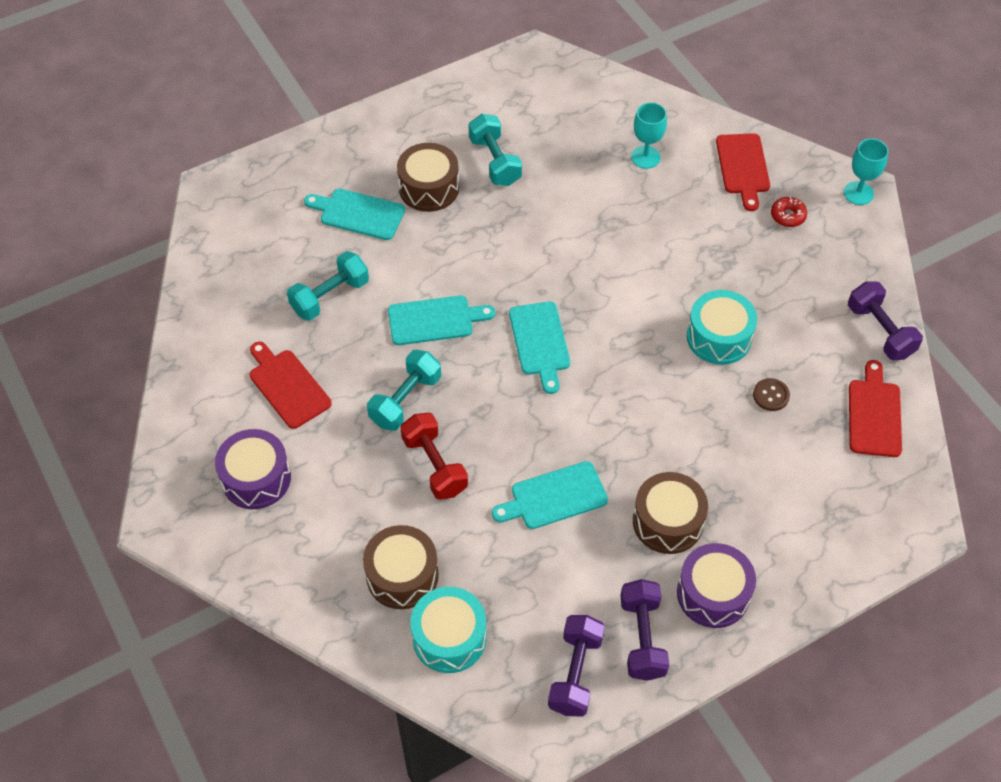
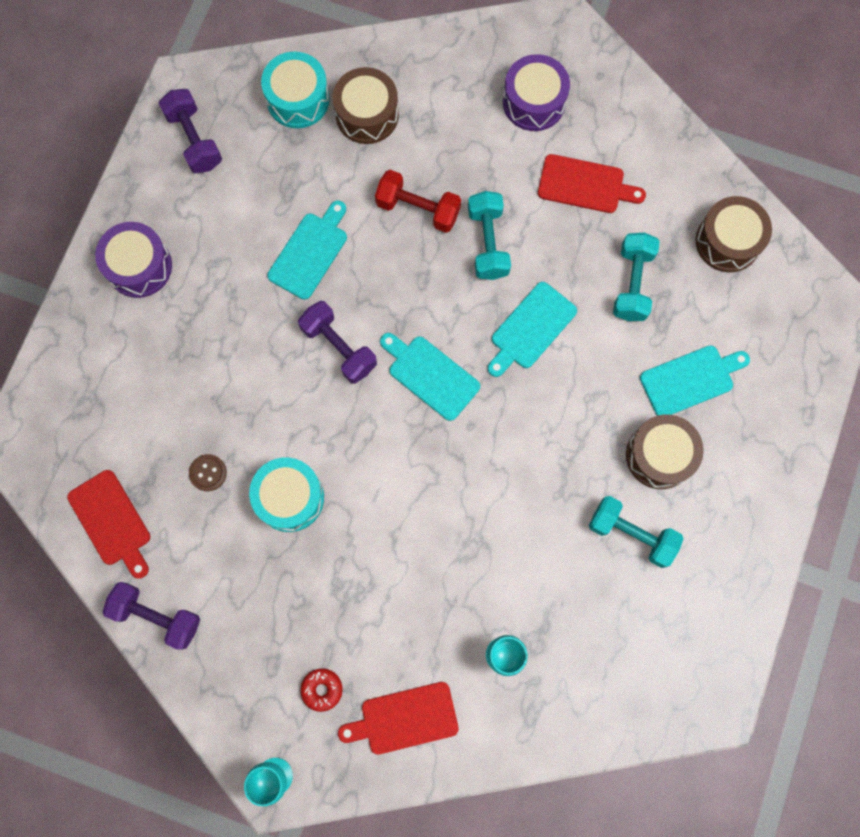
camera: 140 degrees right, 20 degrees up
(642, 638) = (166, 197): purple dumbbell -> purple dumbbell (339, 347)
(667, 522) = (211, 297): brown drum -> brown drum (727, 241)
(743, 167) = (404, 718): red cutting board -> red cutting board turned 60 degrees counterclockwise

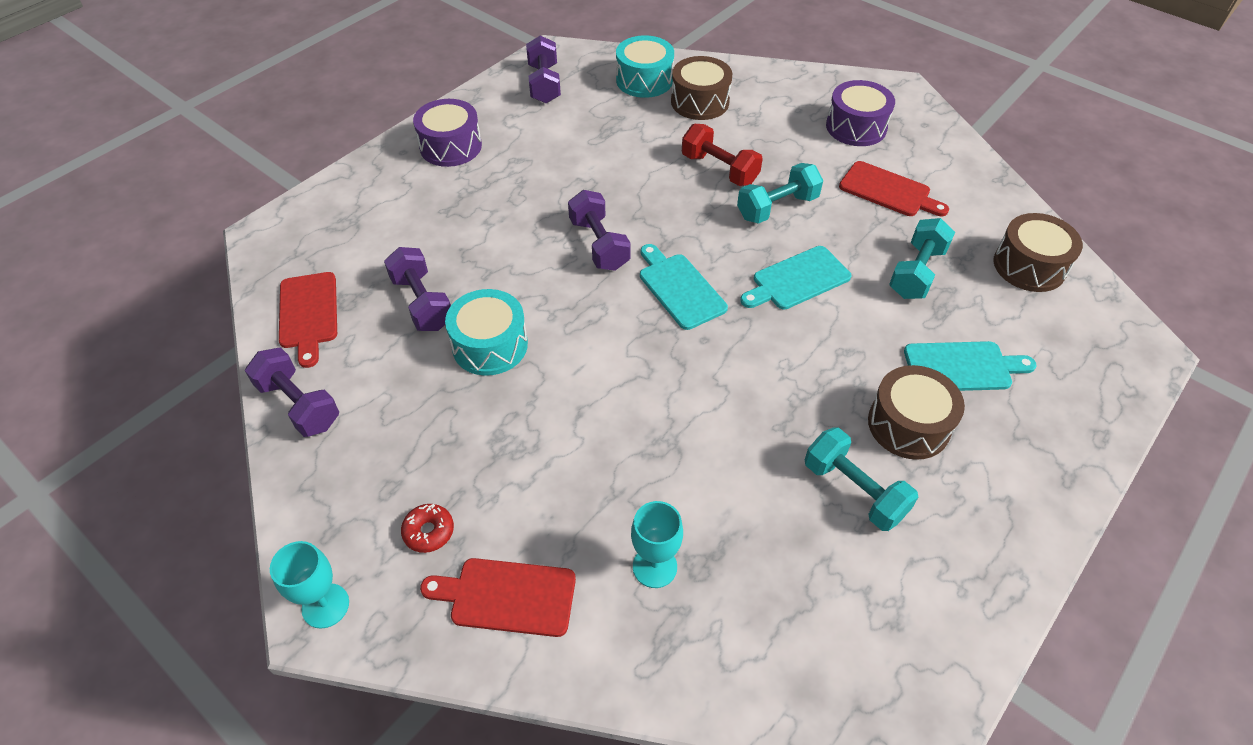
camera: 20 degrees right, 25 degrees down
(208, 473) = (422, 303): brown button -> purple dumbbell
(310, 252) = (606, 174): turquoise cutting board -> none
(488, 243) = (777, 207): turquoise dumbbell -> turquoise dumbbell turned 45 degrees clockwise

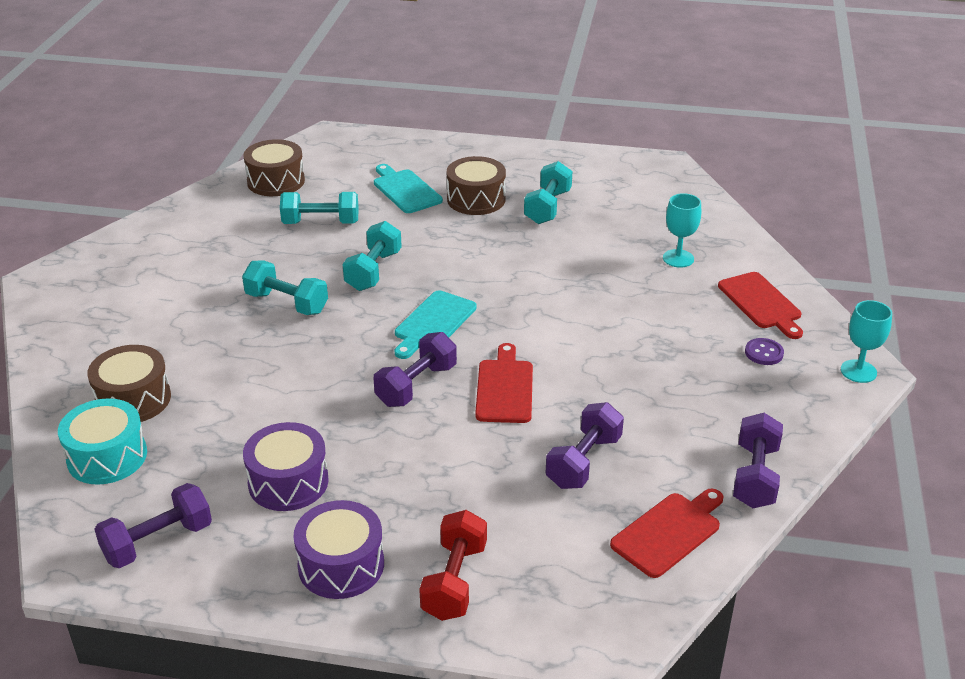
camera: 120 degrees left, 15 degrees down
(429, 531) = (764, 353): red donut -> purple button
(490, 345) = (588, 398): turquoise drum -> none
(719, 169) = (251, 350): red dumbbell -> red dumbbell (454, 581)
(797, 280) = (373, 271): turquoise cutting board -> turquoise dumbbell
(856, 127) = (128, 290): purple drum -> purple drum (288, 482)
(888, 191) = (222, 254): red cutting board -> red cutting board (505, 388)

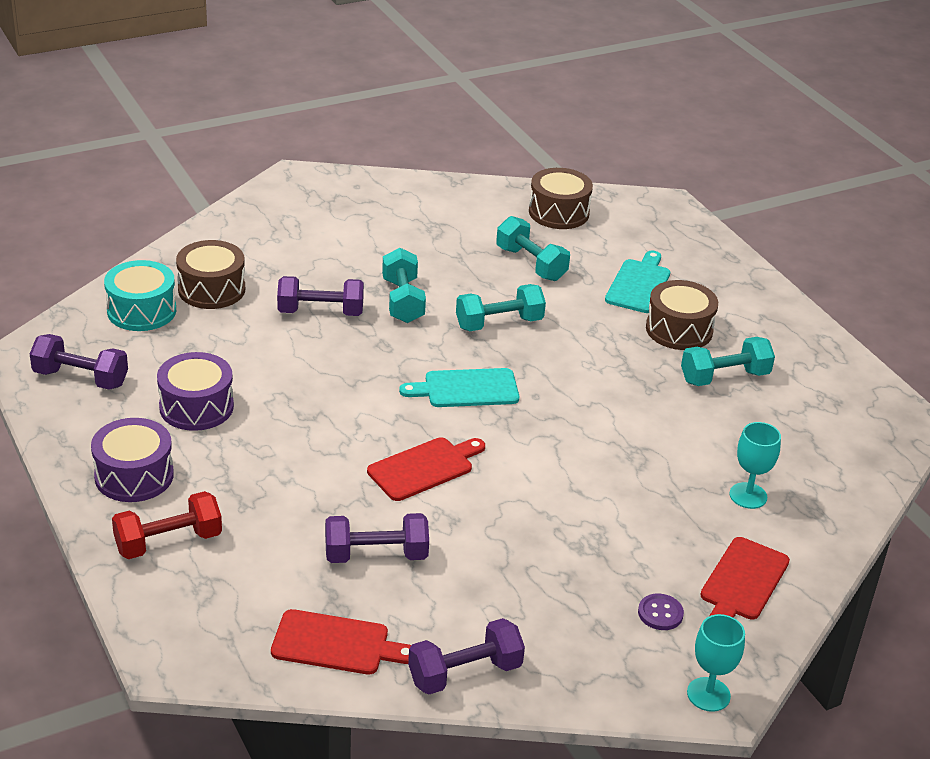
camera: 50 degrees right, 0 degrees up
(416, 385) = (375, 417): purple dumbbell -> purple dumbbell (320, 312)

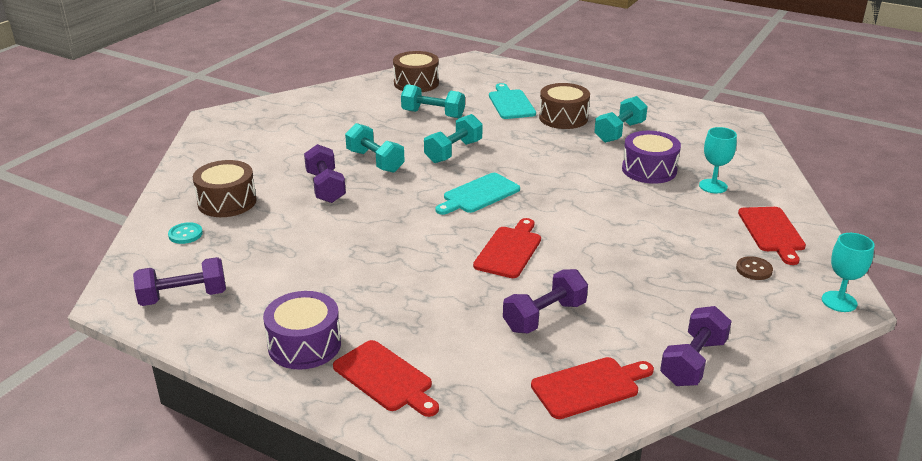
camera: 30 degrees left, 5 degrees down
(141, 311) = (185, 234): turquoise drum -> turquoise button
(168, 542) = (385, 378): red dumbbell -> red cutting board
(196, 407) = (301, 279): purple drum -> purple drum (649, 170)
(320, 312) = (325, 187): purple dumbbell -> purple dumbbell turned 75 degrees counterclockwise
(660, 613) = (754, 269): purple button -> brown button

